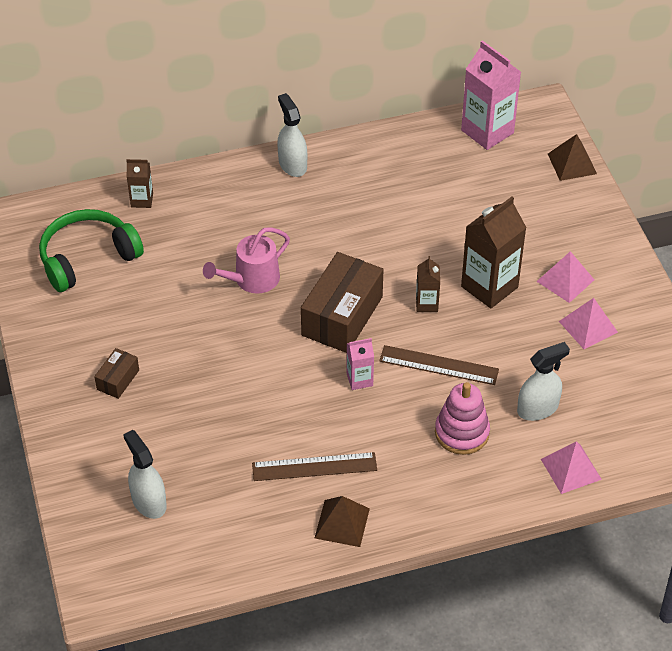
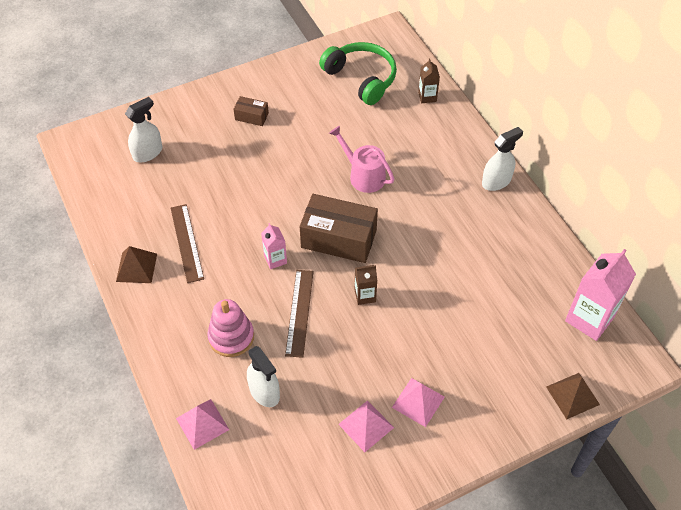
camera: 80 degrees right, 5 degrees up
(489, 287) = (395, 340): brown carton -> none

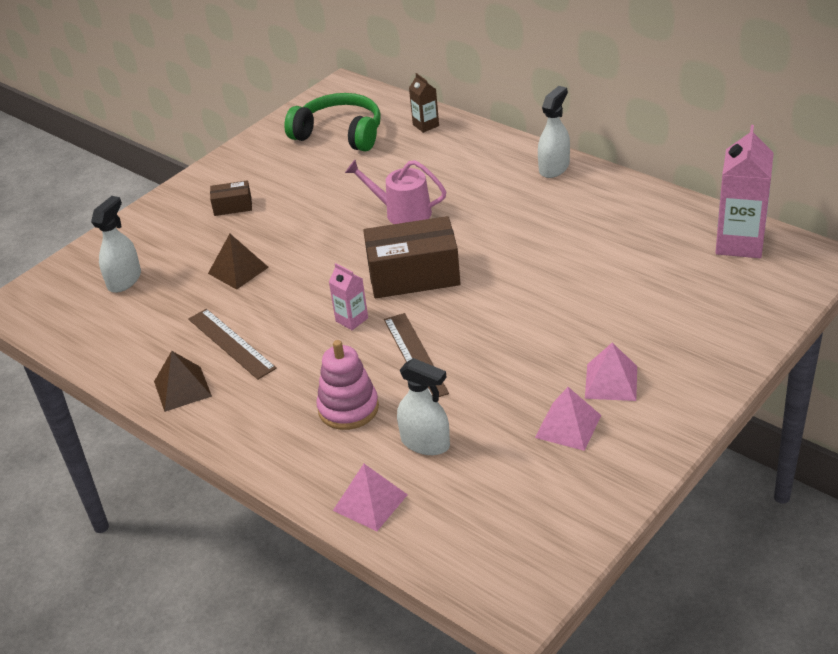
camera: 20 degrees left, 15 degrees down
(365, 295) = (481, 313): brown carton -> none
(572, 395) = (772, 312): brown pyramid -> brown pyramid (238, 270)

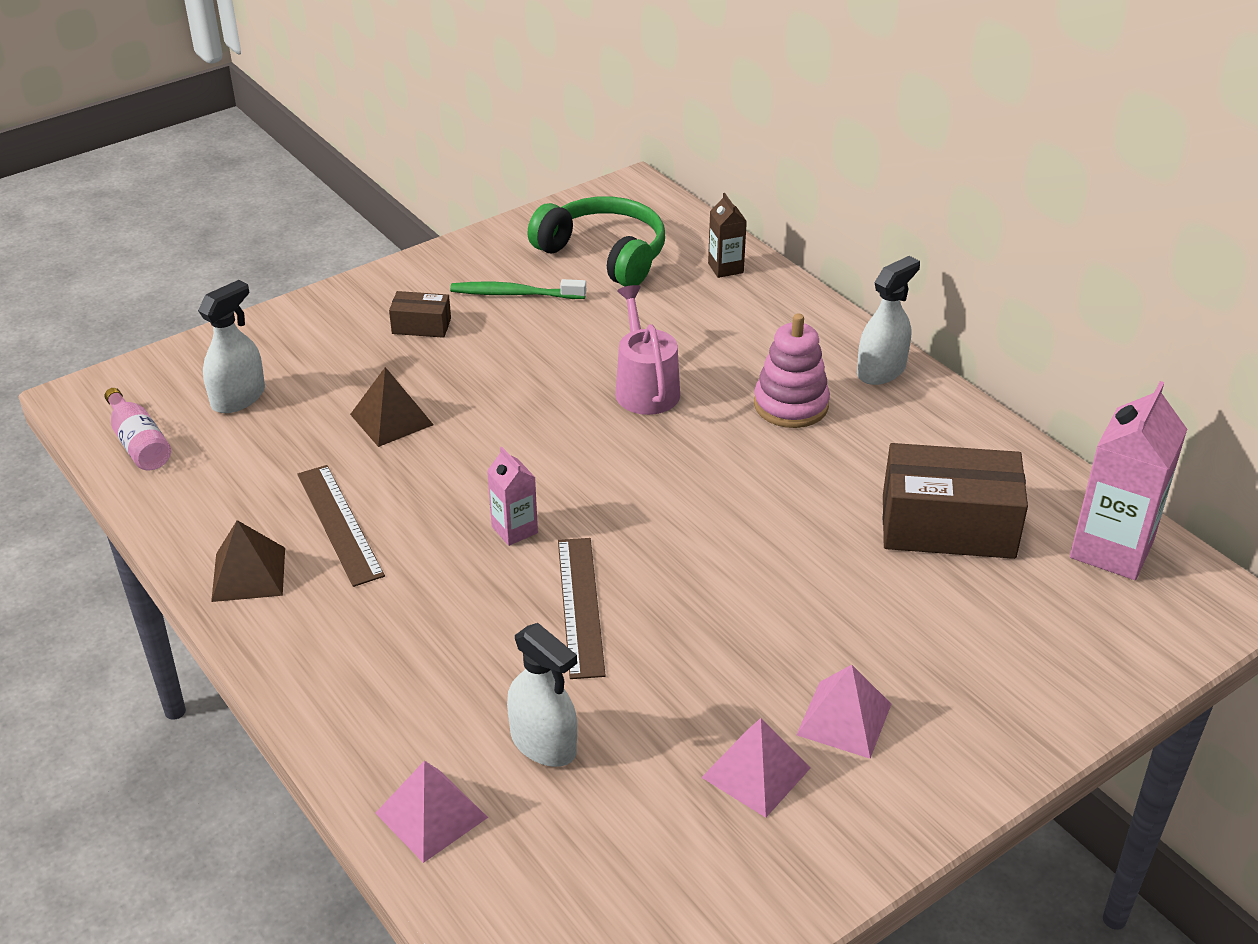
camera: 10 degrees right, 0 degrees up
(67, 324) = (139, 443): none -> pink bottle
(288, 172) = (514, 294): none -> green toothbrush
(348, 408) = (458, 662): pink stacking toy -> pink stacking toy (791, 405)
(402, 212) = (645, 388): pink watering can -> pink watering can turned 45 degrees clockwise
(413, 275) = (624, 485): brown box -> brown box (948, 526)

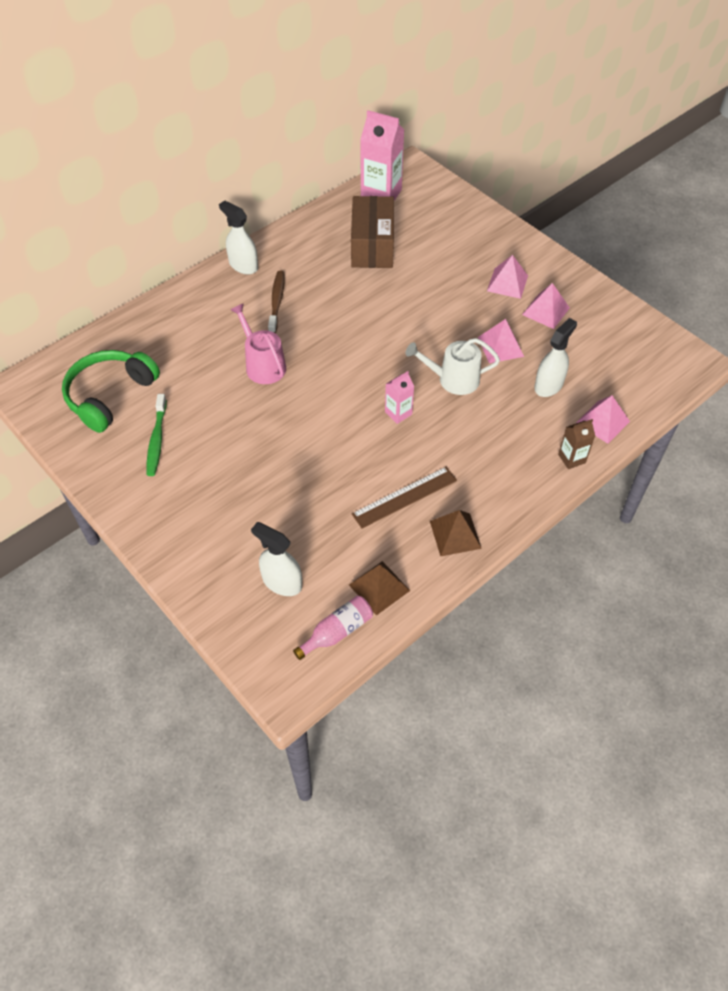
camera: 95 degrees left, 15 degrees up
(391, 419) = (301, 488): brown pyramid -> brown pyramid (379, 587)
(421, 326) = (194, 488): brown box -> none
(580, 606) = (453, 379): brown ruler -> white watering can
(645, 388) = (263, 365): pink watering can -> pink watering can turned 75 degrees clockwise
(657, 683) = (500, 346): none -> pink pyramid
(725, 268) = (132, 333): brown carton -> brown carton (571, 458)
(791, 405) = (277, 302): pink stacking toy -> brown toothbrush

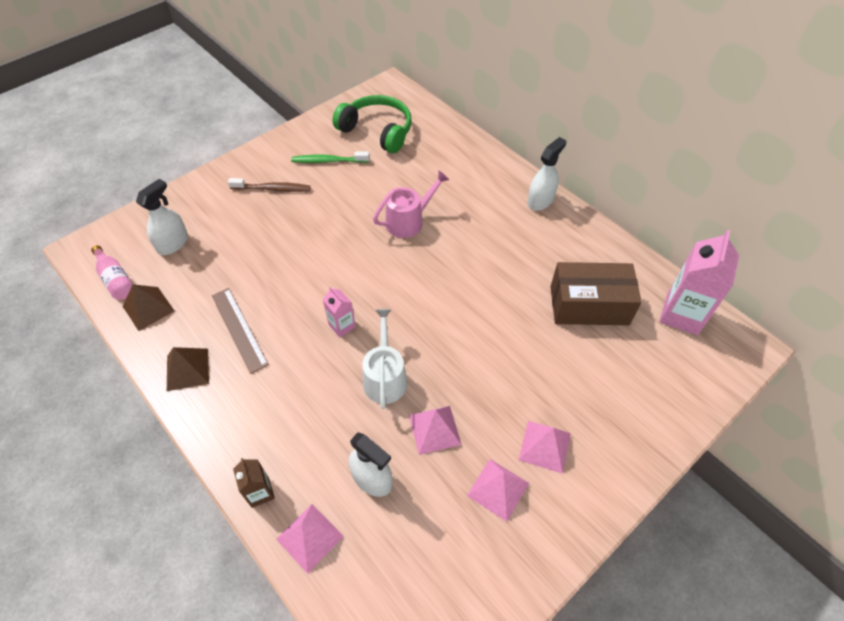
camera: 90 degrees right, 0 degrees up
(277, 302) = (492, 227): brown toothbrush -> brown toothbrush (272, 189)

